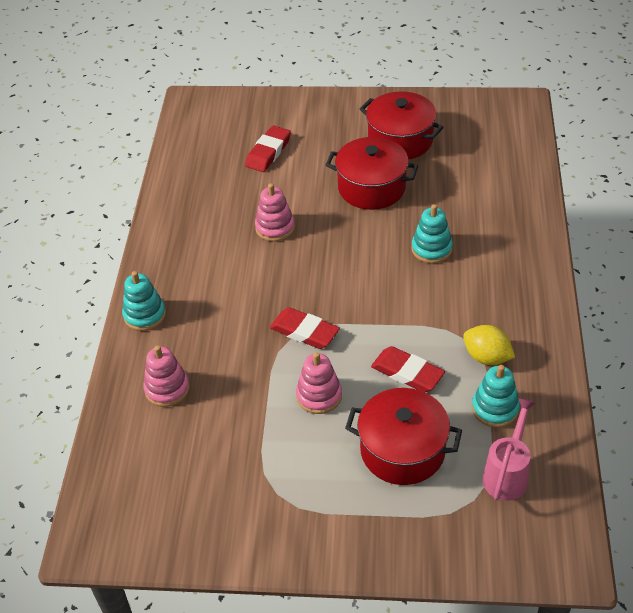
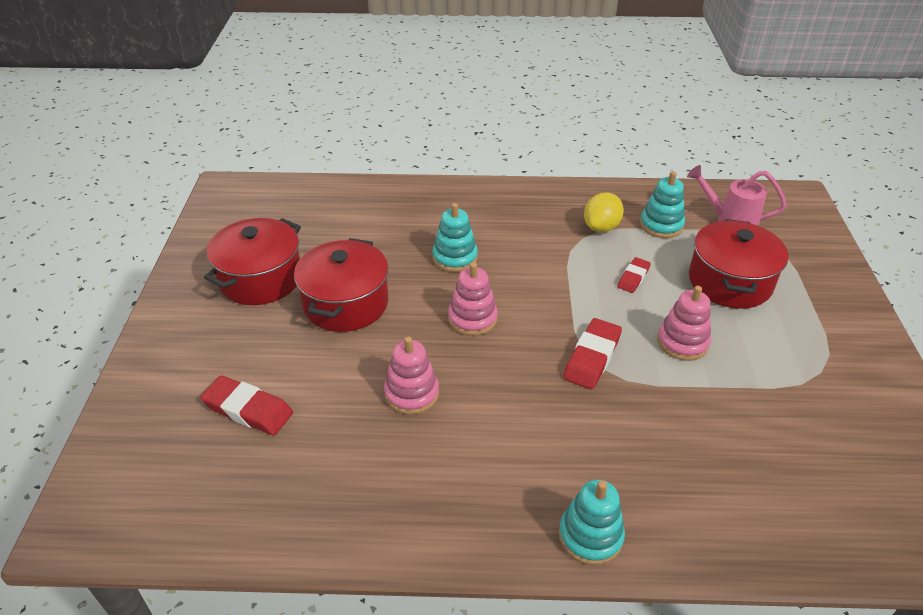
camera: 95 degrees left, 5 degrees down
(167, 389) = (716, 490): pink stacking toy -> pink stacking toy (472, 318)
(407, 373) = (633, 277): red eraser -> red eraser, size x0.61

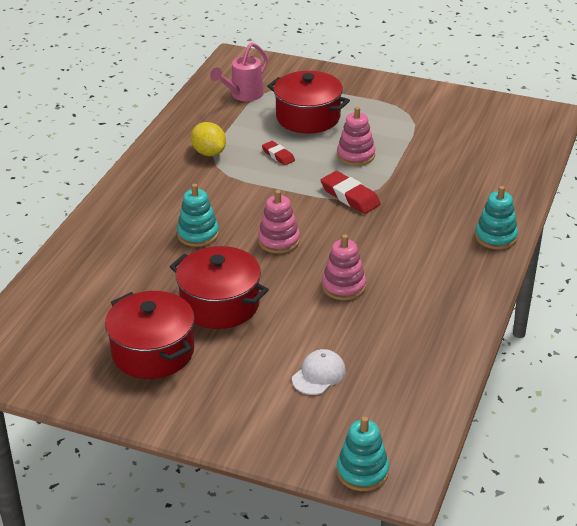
camera: 70 degrees left, 5 degrees down
(248, 409) = (318, 375): red eraser -> white cap
(661, 225) = (226, 125): turquoise stacking toy -> turquoise stacking toy (362, 472)

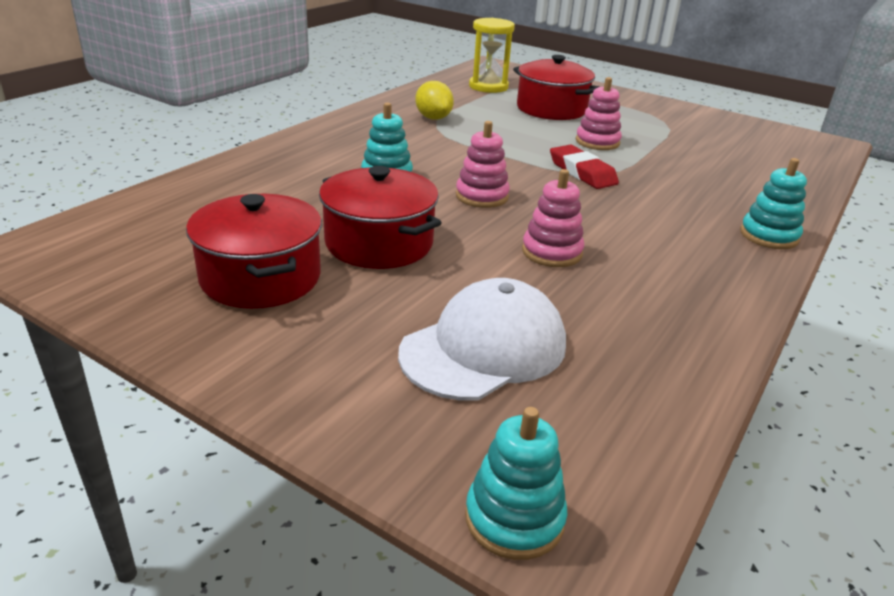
camera: 10 degrees right, 5 degrees down
(243, 95) = (488, 87): pink watering can -> yellow hourglass
(278, 155) = (508, 130): red eraser -> none
(318, 375) = (484, 348): white cap -> white cap, size x1.89

